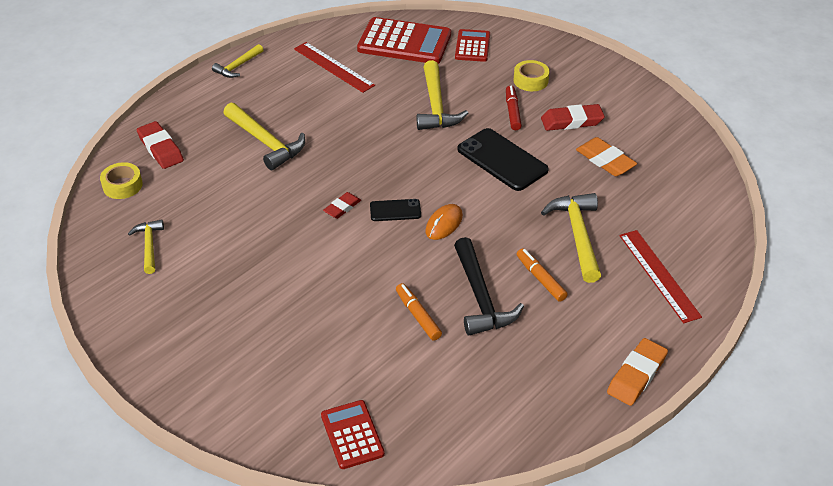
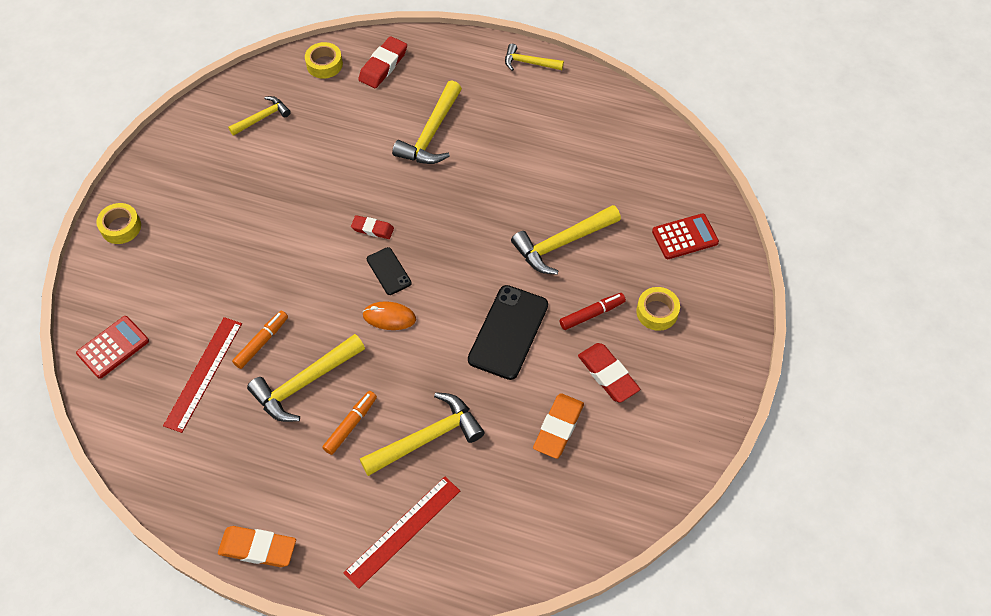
camera: 65 degrees right, 15 degrees up
(200, 392) = (121, 227): none -> yellow tape
(333, 67) = (573, 134): red ruler -> red ruler (203, 373)
(404, 42) = (652, 175): red calculator -> none
(480, 297) = (305, 383): black hammer -> yellow hammer

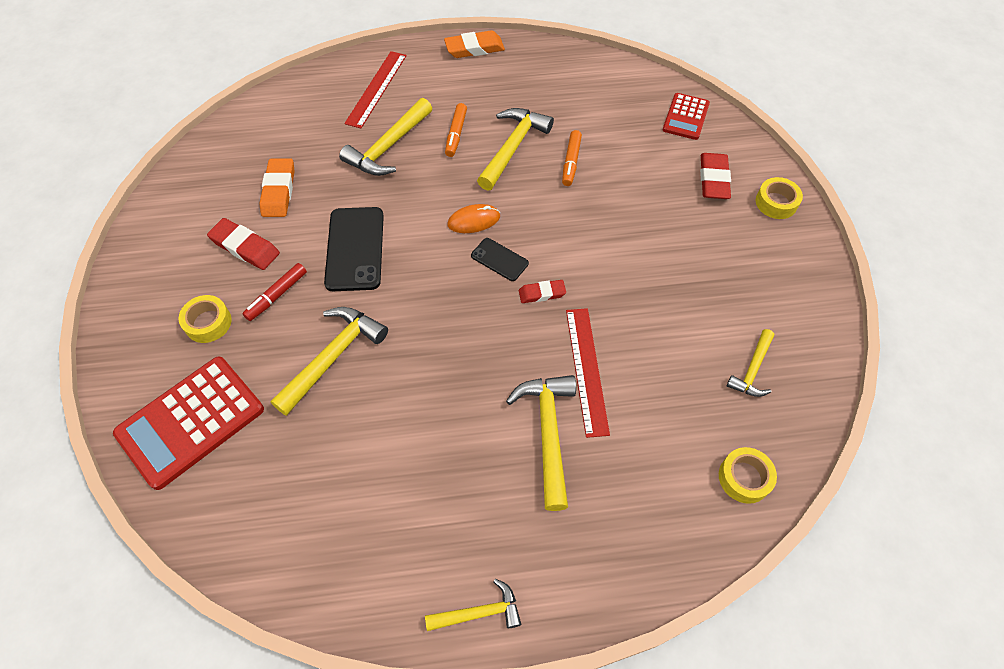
camera: 155 degrees right, 0 degrees up
(203, 373) = (599, 125): red ruler -> red ruler (587, 370)
(383, 65) = (671, 511): red eraser -> red eraser (713, 179)
(685, 237) = (191, 421): red calculator -> red calculator, size x1.75

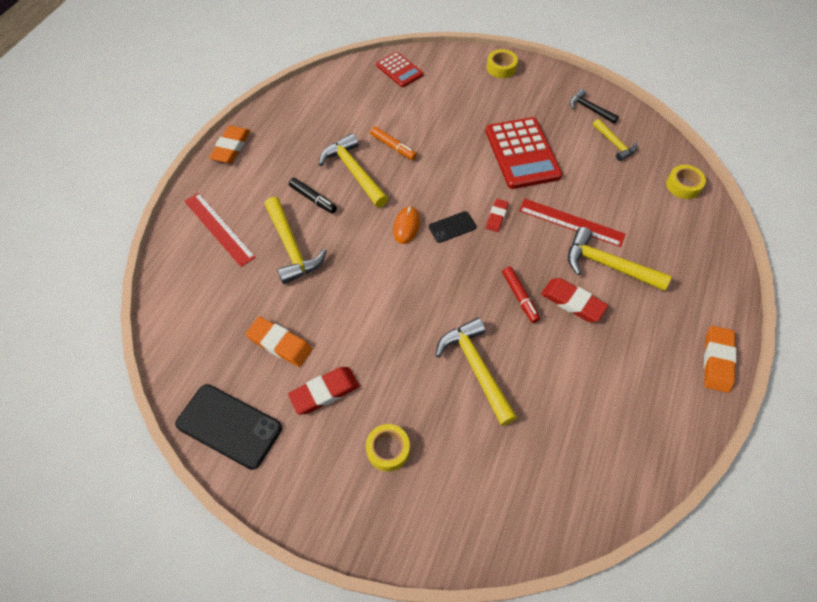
camera: 60 degrees left, 0 degrees up
(191, 421) = (480, 496): red calculator -> red calculator (522, 153)
(277, 295) = (392, 386): red marker -> red marker (520, 297)
(355, 249) = (381, 312): black phone -> black phone (229, 426)
(456, 134) = (313, 199): orange marker -> black marker
(479, 612) = (717, 361): yellow hammer -> orange eraser
(713, 179) = (462, 85): red eraser -> red eraser (572, 302)
(789, 320) = (589, 109): none -> black hammer

